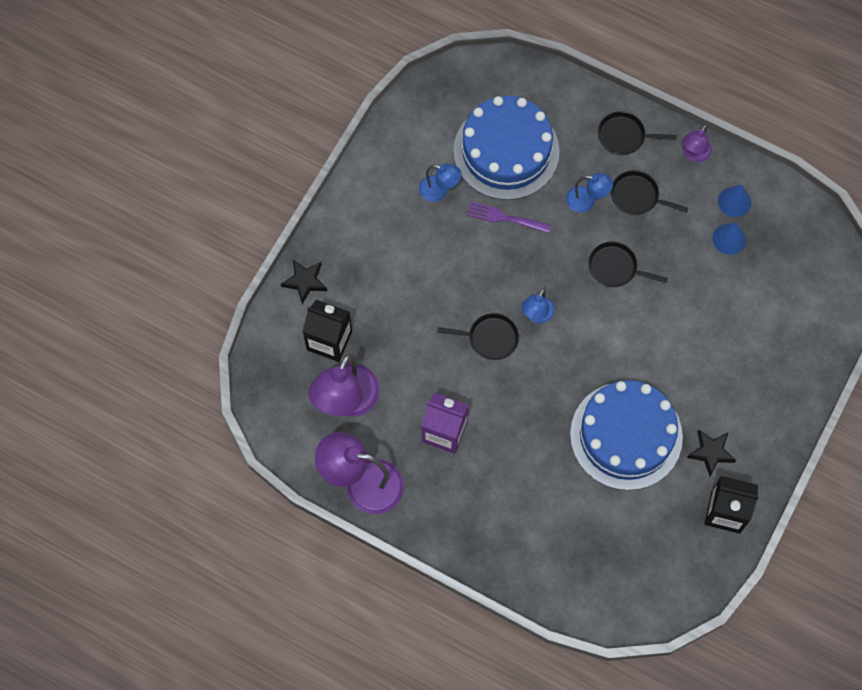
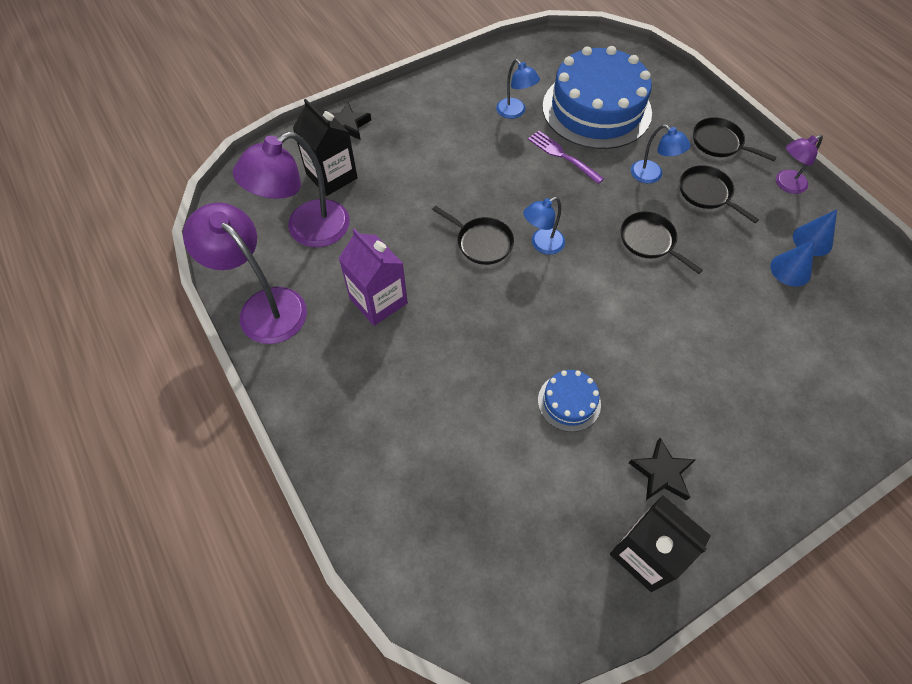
camera: 30 degrees right, 10 degrees down
(626, 435) = (569, 402): blue cake -> blue cake, size x0.44

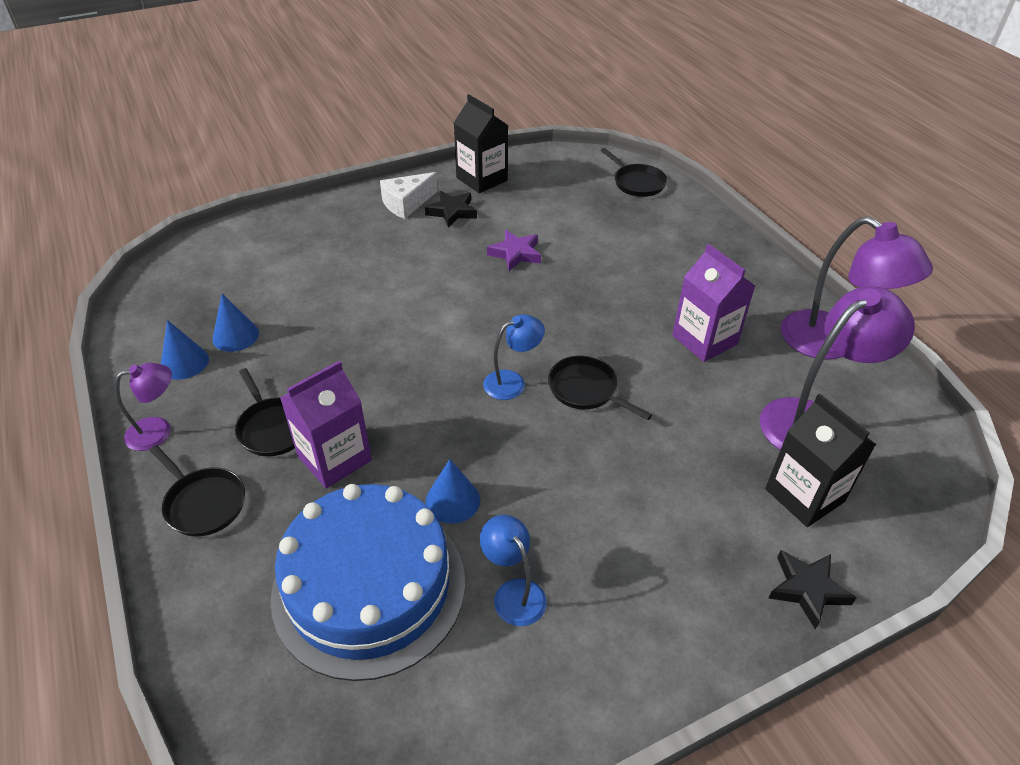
camera: 175 degrees left, 15 degrees down
(563, 156) = (452, 500): purple fork -> blue cone
(569, 402) = (515, 254): blue cake -> purple star
(649, 241) = (379, 376): black pan -> black pan (637, 183)
(652, 176) = (334, 458): blue lamp -> purple carton
(723, 485) = (407, 203): none -> white cheese

